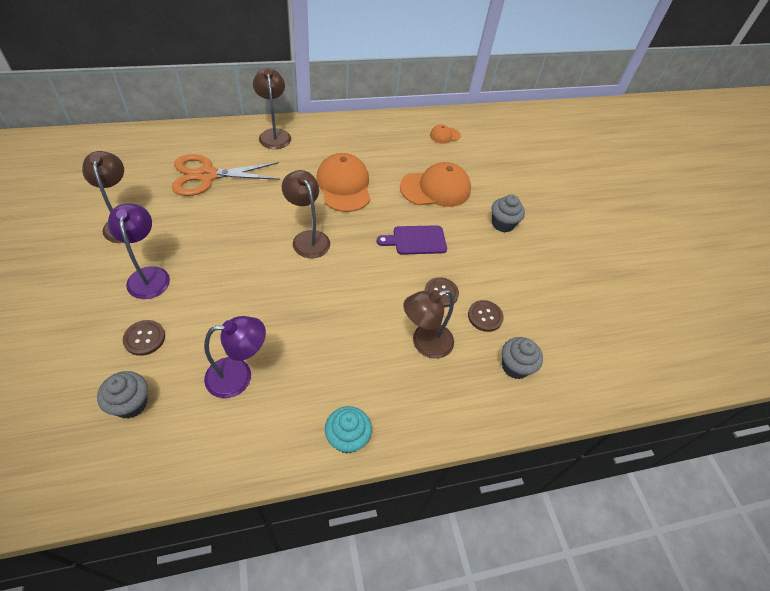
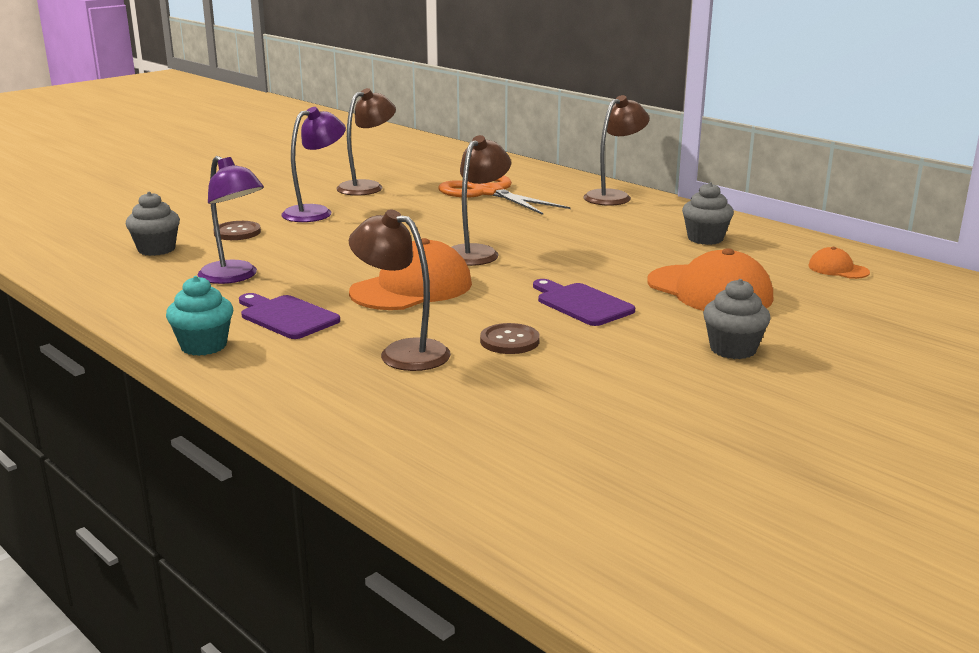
camera: 65 degrees right, 30 degrees down
(333, 375) = (286, 316): none -> purple cutting board
(344, 185) = (601, 245): orange cap -> orange cap (412, 288)
(485, 316) = (512, 379): brown button -> none
(515, 366) = (445, 423): grey cupcake -> grey cupcake (705, 239)

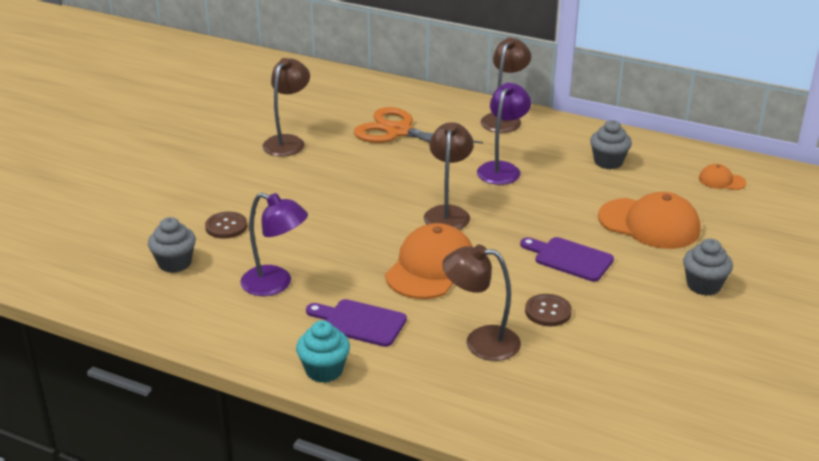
camera: 20 degrees left, 10 degrees up
(316, 212) = (272, 186): purple lamp -> purple lamp (502, 169)

